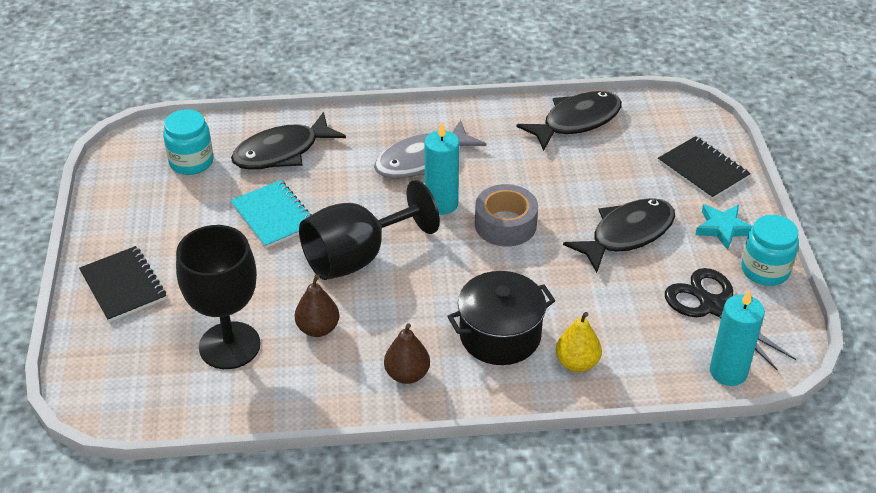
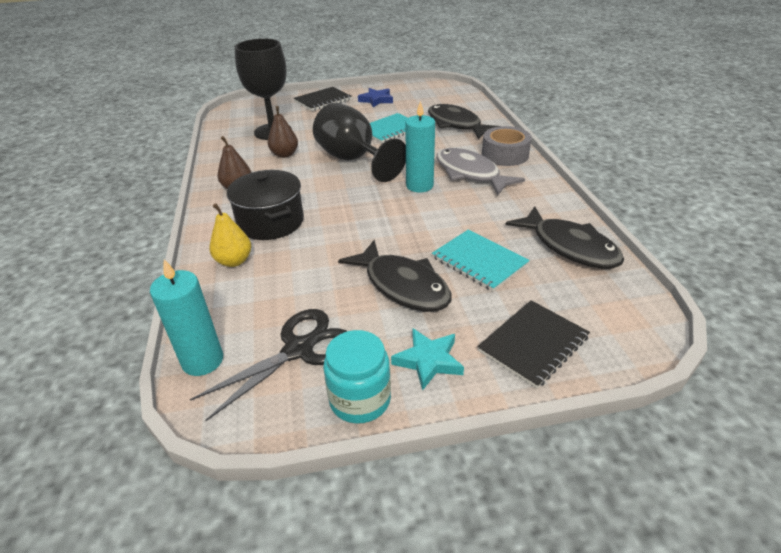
camera: 85 degrees right, 5 degrees down
(154, 222) = (376, 100): none -> blue star
(191, 162) = (434, 101): turquoise jar -> none
(505, 224) = (401, 216): grey tape -> grey tape (505, 155)
(593, 180) = (479, 261): none -> turquoise notebook

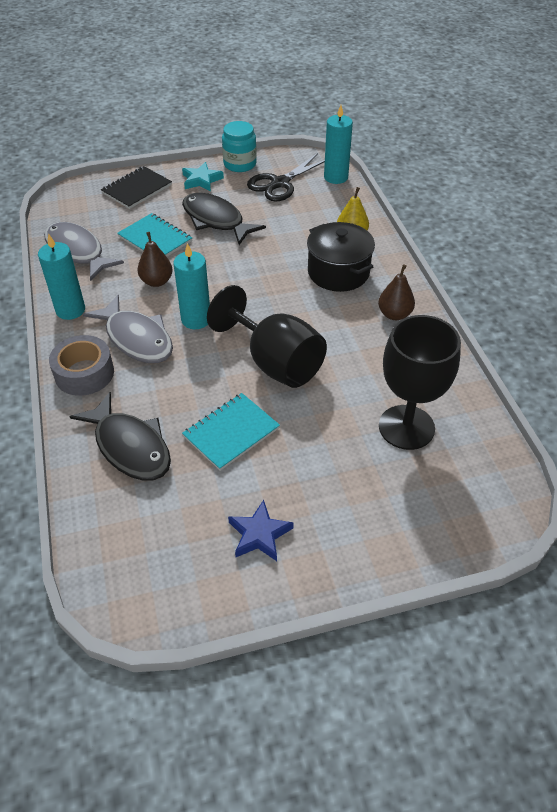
camera: 175 degrees right, 10 degrees up
(284, 154) = (366, 373): brown pear -> brown pear (157, 281)
(323, 100) = (360, 534): black notebook -> none
(542, 193) = (70, 310): none -> turquoise candle
(570, 247) = (77, 252): black fish -> grey fish

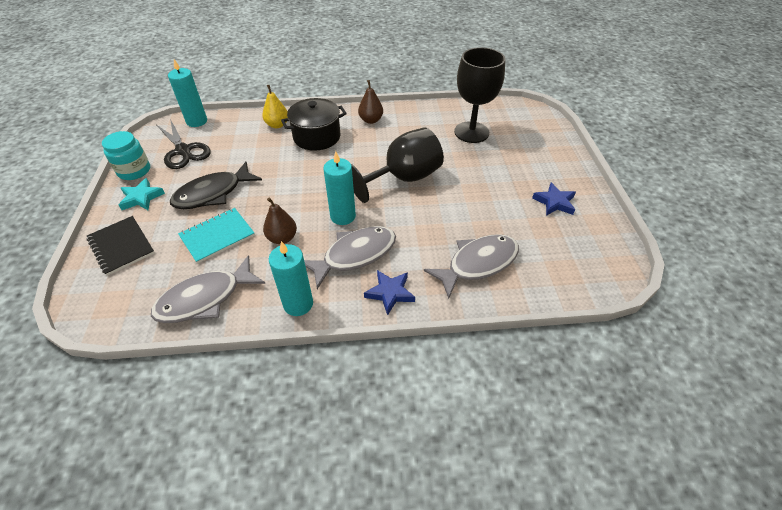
camera: 80 degrees left, 0 degrees up
(84, 373) = (390, 293): grey tape -> blue star
(130, 446) = (478, 263): black fish -> grey fish
(231, 432) = (468, 207): turquoise notebook -> none

